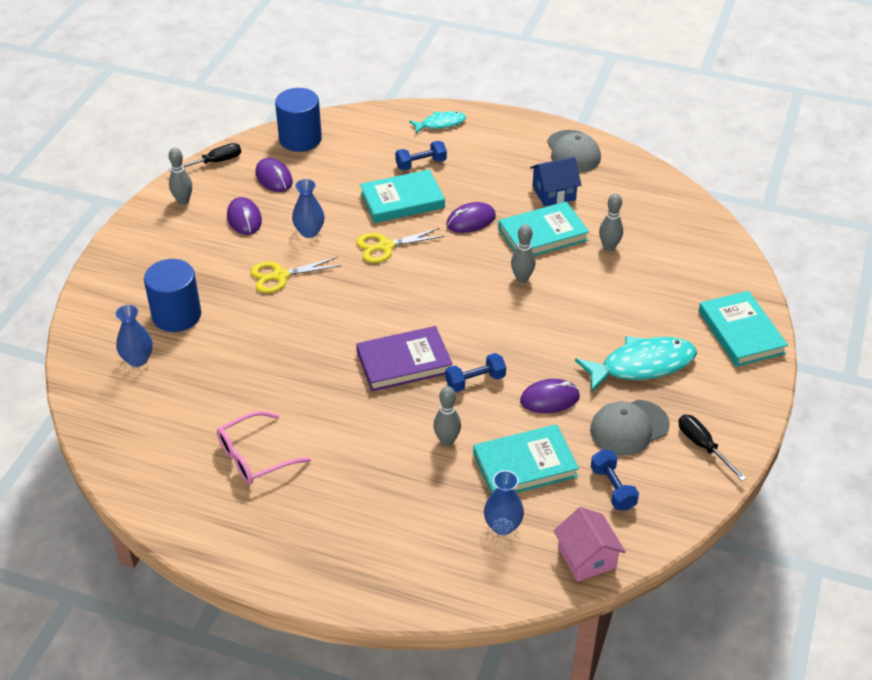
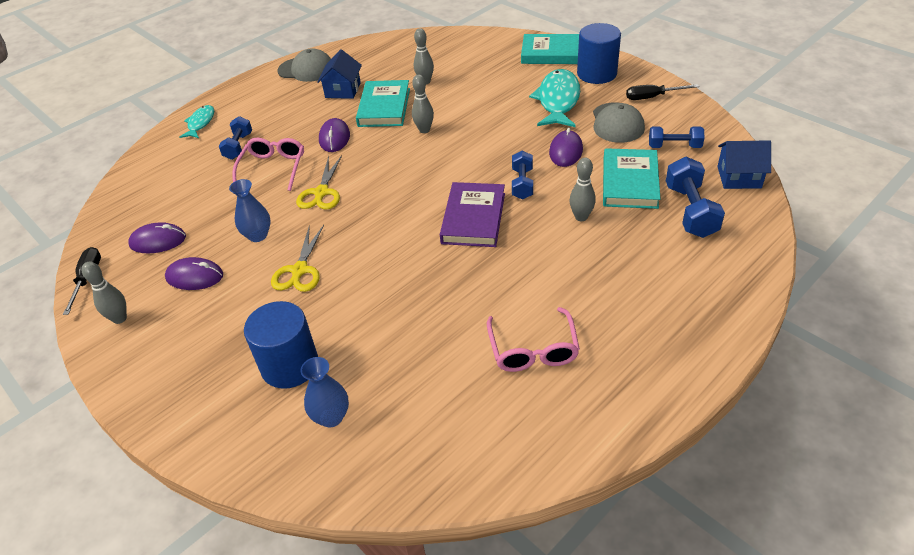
camera: 60 degrees left, 0 degrees up
(300, 139) = (124, 210): blue cylinder -> blue cylinder (597, 74)
(402, 200) = (273, 168): turquoise book -> pink glasses
(502, 526) = (690, 211): blue vase -> blue dumbbell
(586, 557) = (739, 177): pink house -> blue house

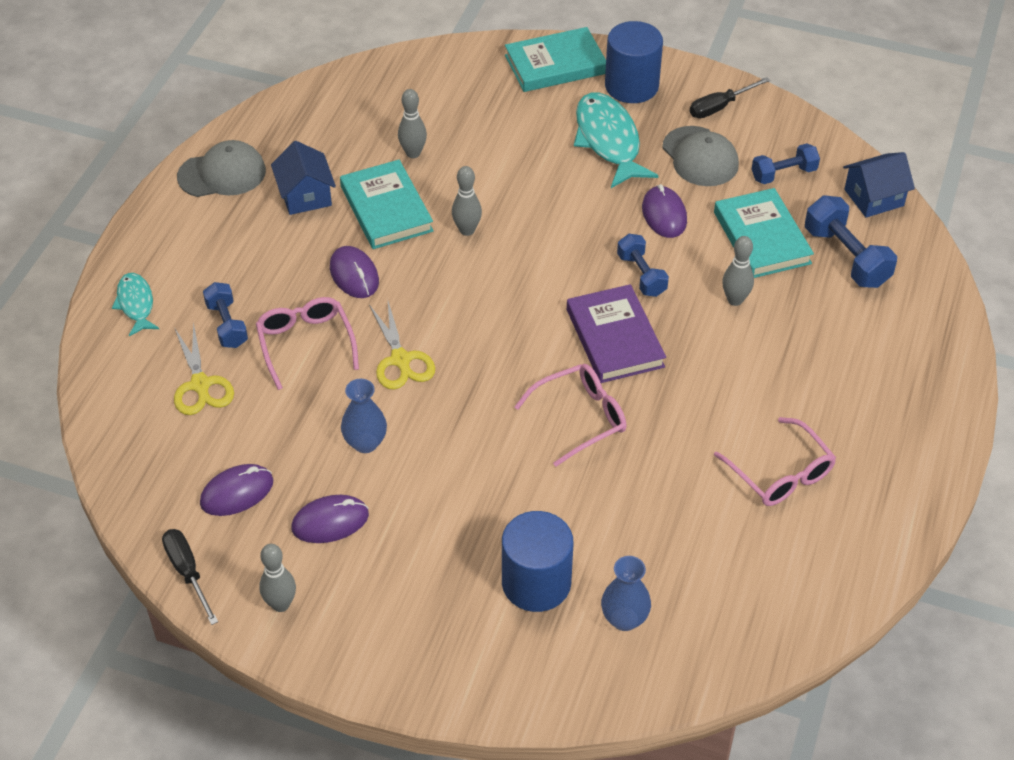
camera: 30 degrees left, 5 degrees up
(299, 271) = (456, 470): yellow scissors -> yellow scissors (200, 385)
(409, 262) = (580, 418): none -> pink glasses

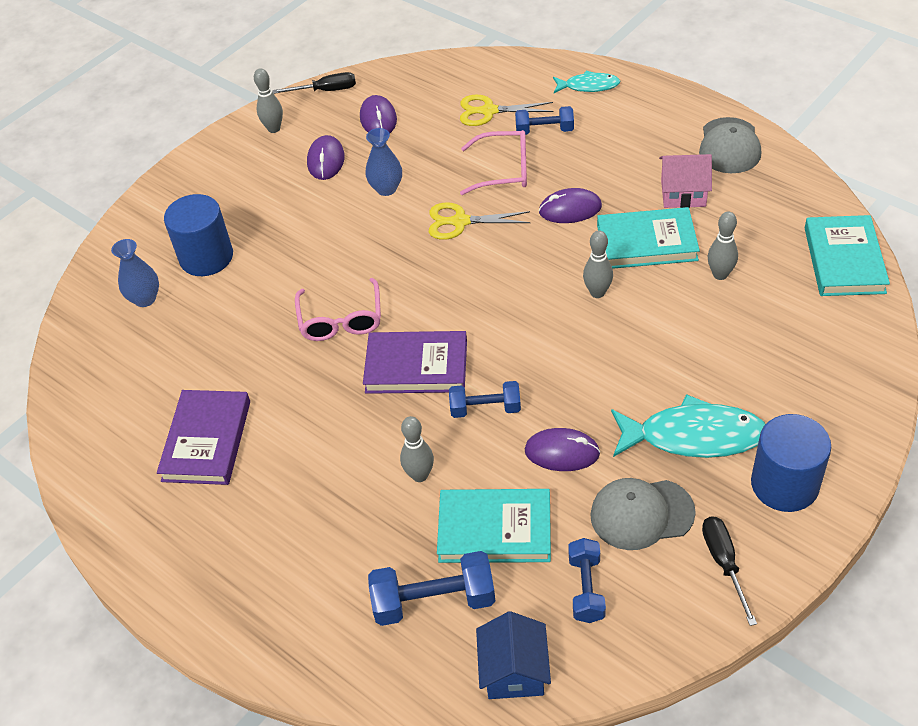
camera: 115 degrees right, 0 degrees up
(305, 195) = (683, 193): blue house -> pink house
(555, 65) = (840, 422): turquoise book -> turquoise book (844, 260)
(780, 474) = (207, 441): pink glasses -> purple book

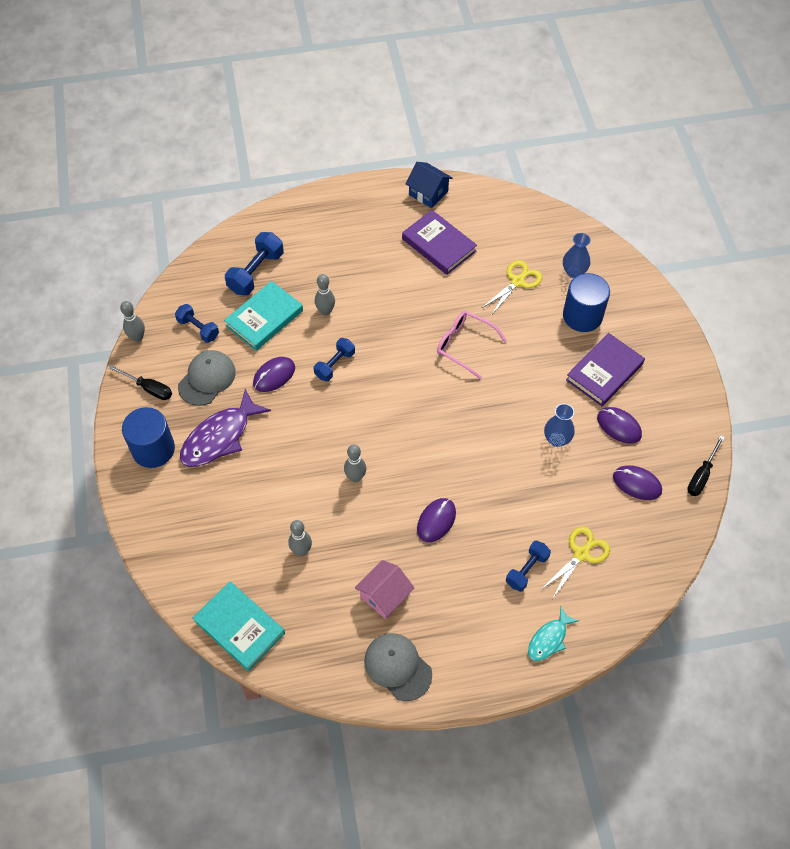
camera: 125 degrees right, 10 degrees up
(274, 129) = (683, 419): grey bowling pin -> grey bowling pin (137, 337)
(416, 366) = (394, 356): purple book -> purple book (604, 372)
(459, 222) = (486, 455): yellow scissors -> yellow scissors (517, 281)
(504, 170) = (510, 514): pink glasses -> none
(514, 671) = (194, 277): blue house -> blue house (428, 193)
(646, 242) = (366, 536): turquoise book -> none
(693, 436) = (220, 437): turquoise fish -> purple fish

